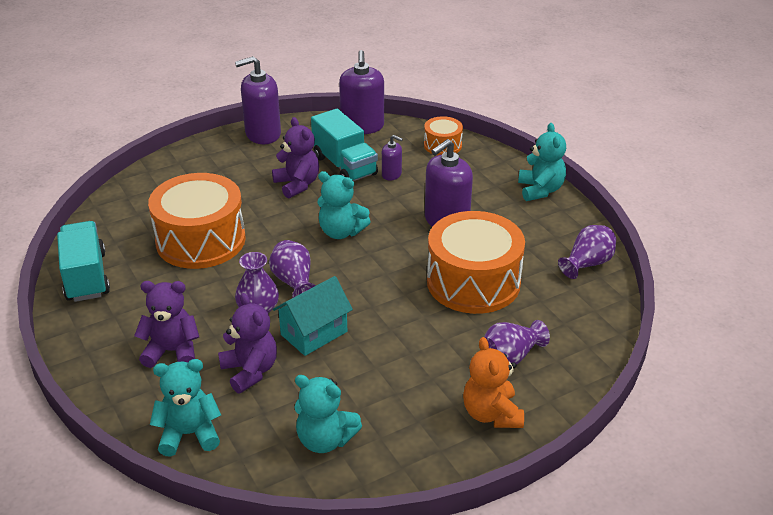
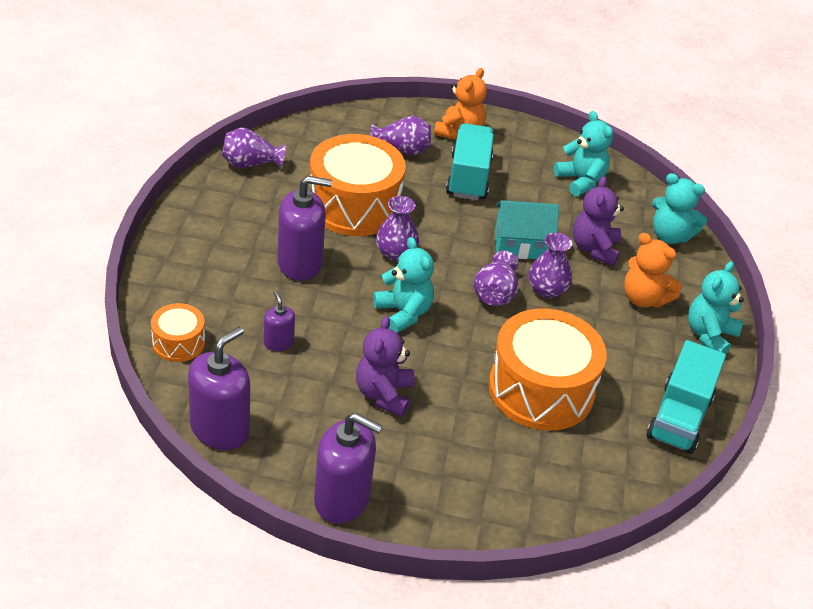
camera: 145 degrees left, 5 degrees up
(172, 351) = (643, 298): purple teddy bear -> orange teddy bear
(344, 166) = (309, 385): turquoise truck -> turquoise truck (468, 177)
(397, 266) = (395, 253): none -> purple vase
(540, 190) = (176, 237): turquoise teddy bear -> turquoise teddy bear (709, 335)

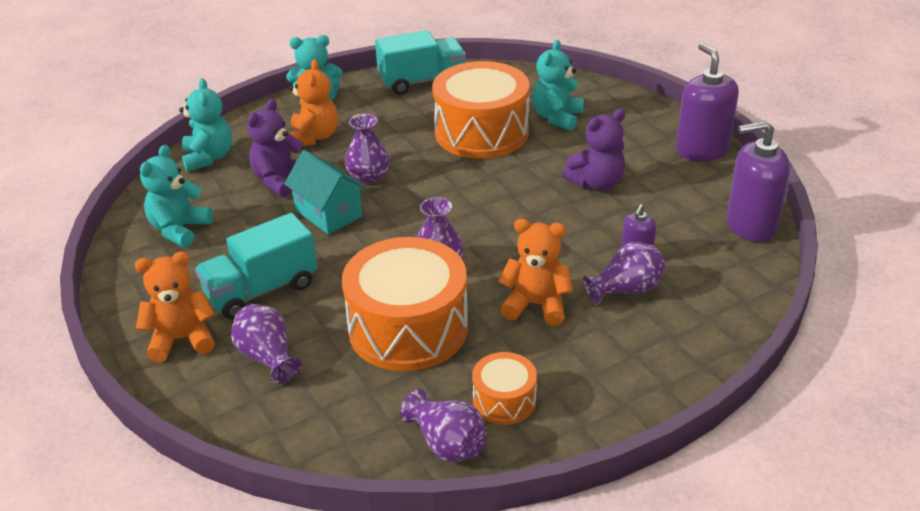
camera: 125 degrees left, 5 degrees down
(178, 343) = (726, 300): orange drum -> orange drum (504, 400)
(300, 263) = (536, 305): purple soap dispenser -> orange teddy bear
(403, 313) = (504, 221): turquoise teddy bear -> turquoise teddy bear (557, 117)
(495, 294) = (412, 195): purple vase -> purple vase (626, 290)
(594, 249) = (280, 180): purple teddy bear -> purple teddy bear turned 150 degrees clockwise

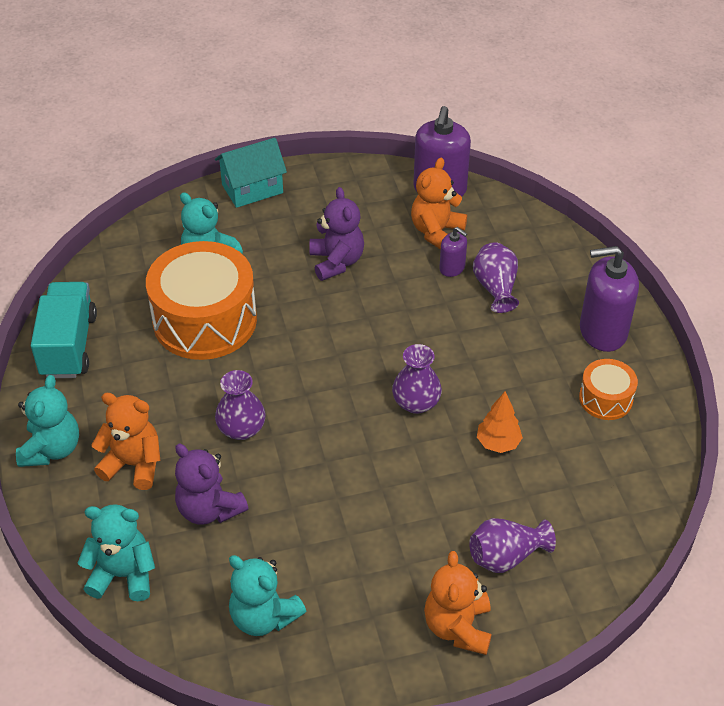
camera: 75 degrees left, 10 degrees up
(261, 290) = (402, 550): turquoise truck -> none
(328, 213) = (293, 474): turquoise house -> turquoise house (252, 189)
(408, 328) = (498, 443): orange drum -> orange tree
(447, 444) = (645, 446): purple vase -> none
(536, 305) = (495, 349): orange teddy bear -> orange teddy bear (436, 232)
(702, 150) = (318, 179): purple soap dispenser -> purple soap dispenser (602, 331)

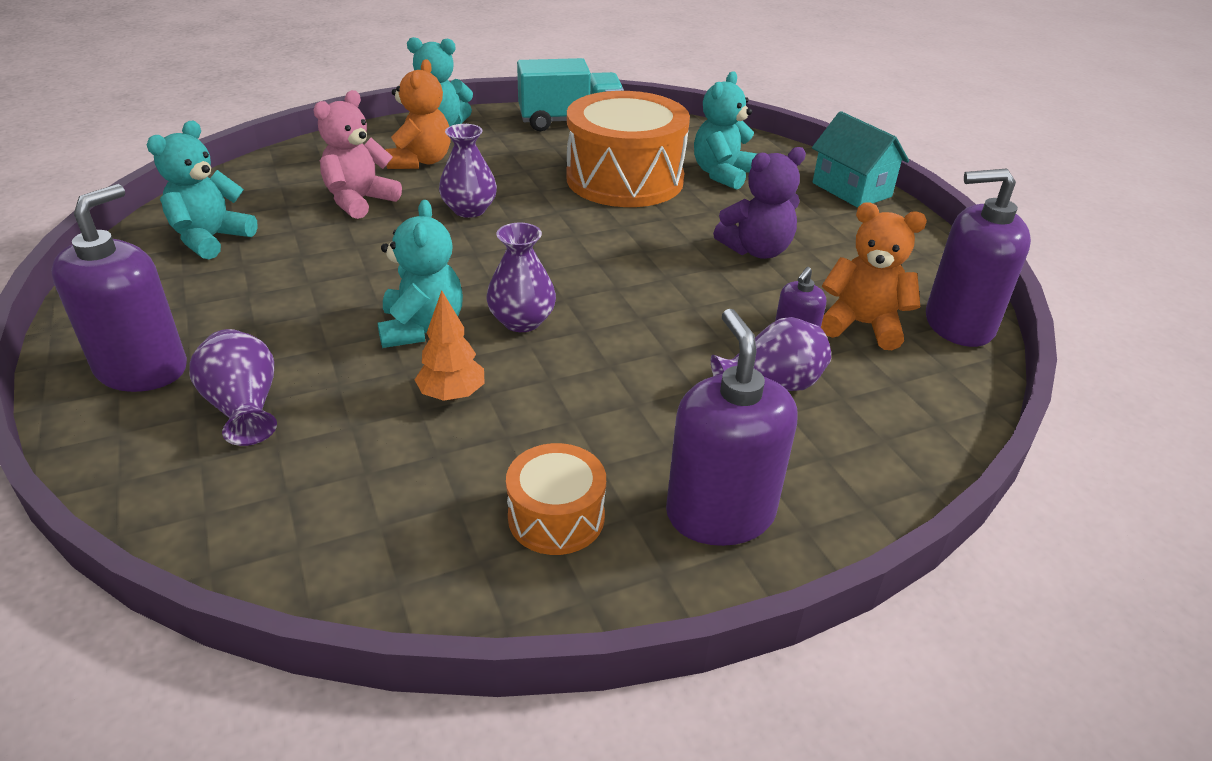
camera: 80 degrees right, 10 degrees down
(123, 575) = (286, 168): turquoise teddy bear -> turquoise teddy bear (422, 328)
(209, 509) = (359, 201): purple teddy bear -> pink teddy bear
(458, 627) = (142, 369): orange teddy bear -> purple soap dispenser

